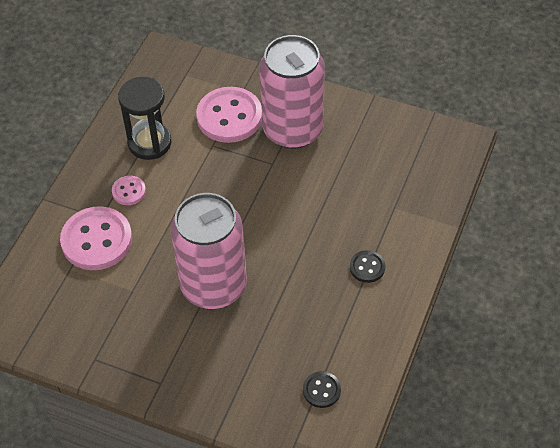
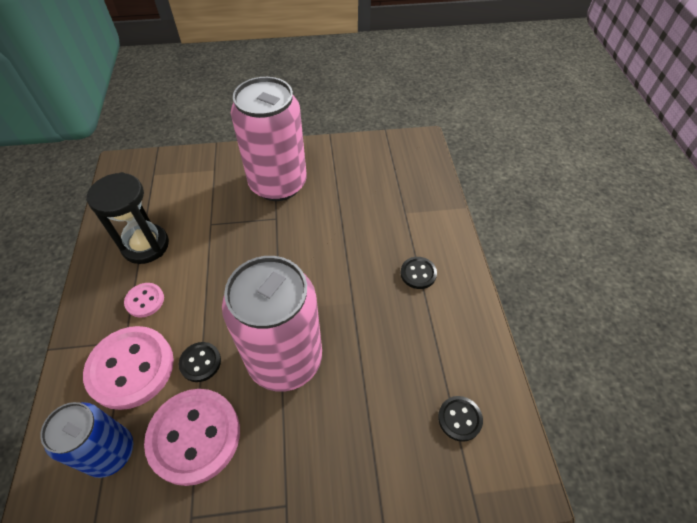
camera: 30 degrees left, 0 degrees up
(59, 293) = (110, 452): none -> blue can
(149, 259) = (200, 362): none -> black button
(229, 117) = (213, 194): pink button -> pink button (194, 436)

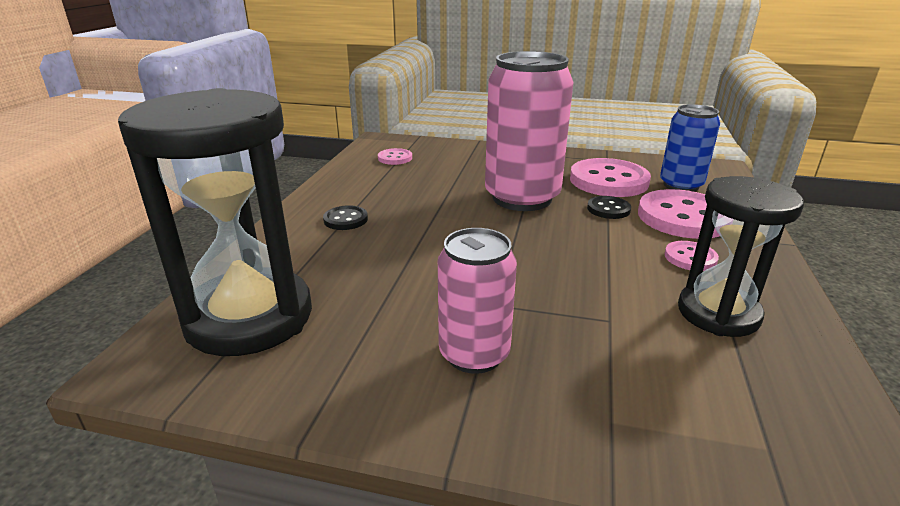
camera: 160 degrees left, 25 degrees down
(278, 184) = (474, 354): pink can -> pink can, size x0.60
(399, 175) = (249, 317): none -> black hourglass
(459, 419) = (395, 158): black button -> pink button

